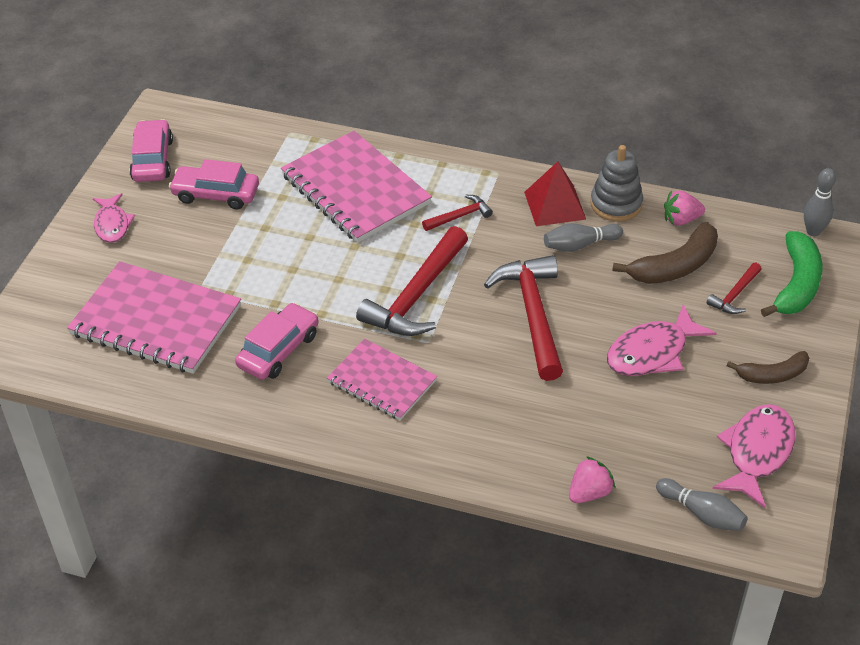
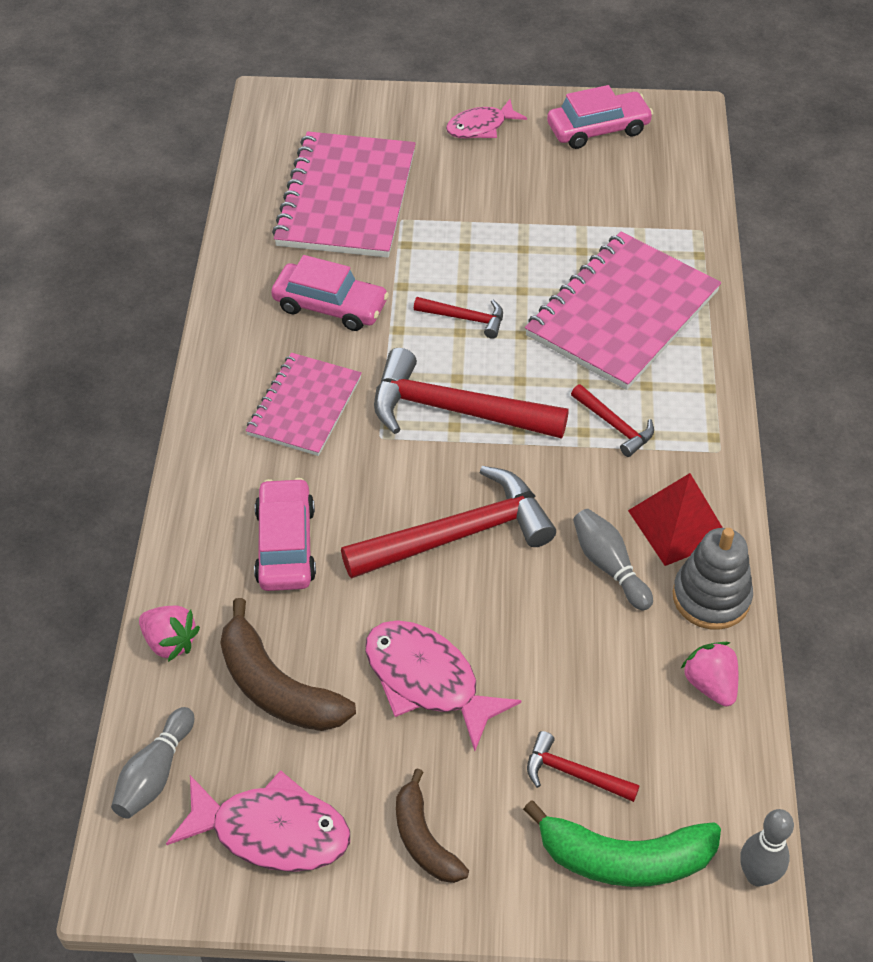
camera: 75 degrees right, 5 degrees up
(216, 194) = (562, 194): pink car -> pink car (286, 545)
(325, 273) = (465, 318): none -> red hammer
(675, 266) = (607, 688): brown banana -> brown banana (277, 687)

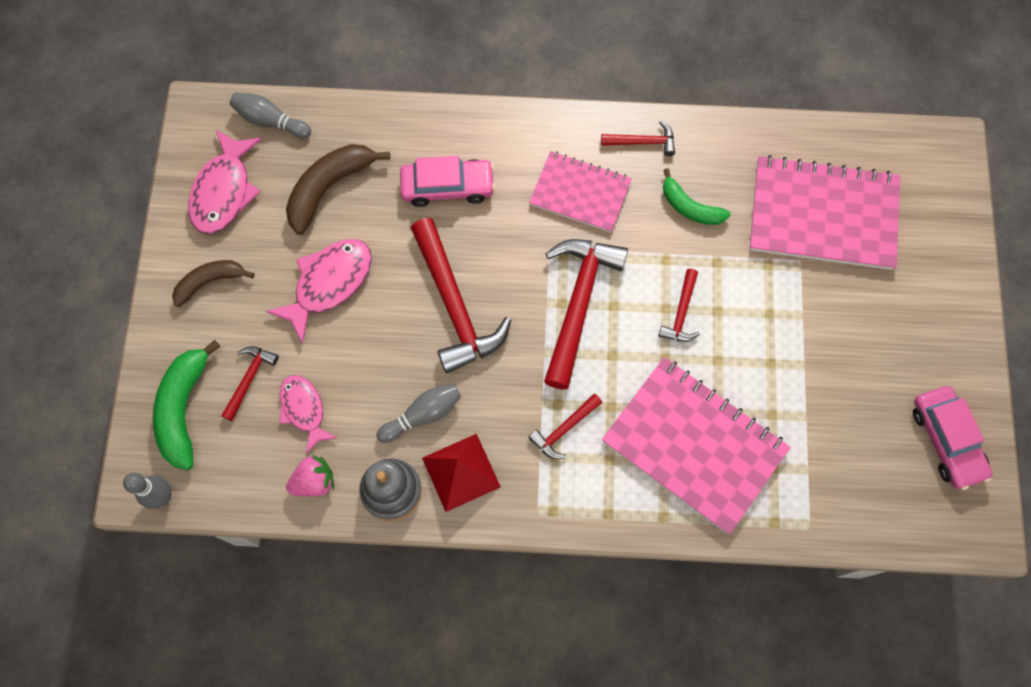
camera: 90 degrees right, 20 degrees up
(170, 642) = (368, 120): pink strawberry -> none
(238, 345) = (642, 142): none -> red hammer
(330, 306) = (690, 207): pink car -> green banana
(480, 127) = (935, 330): pink fish -> pink fish (304, 410)

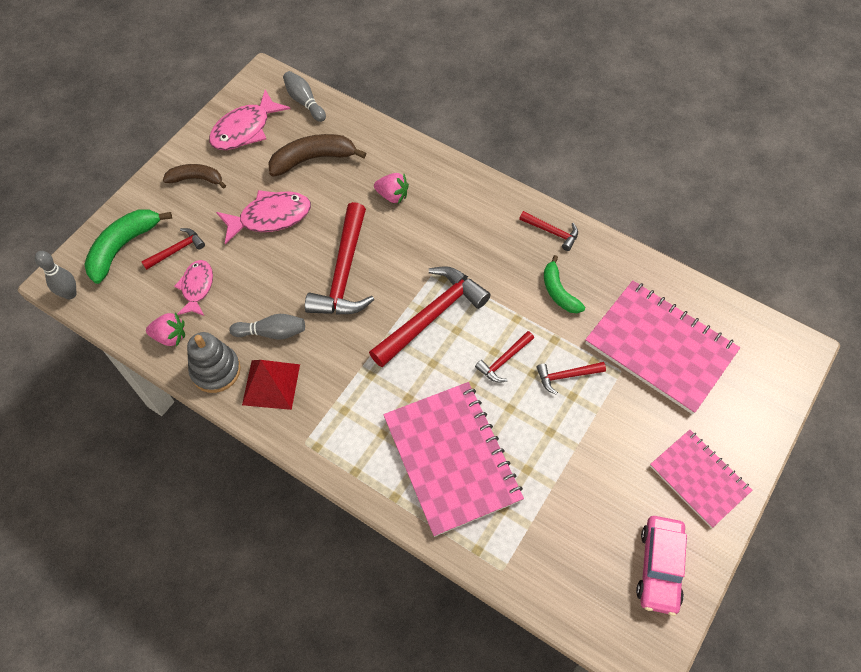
camera: 30 degrees right, 10 degrees down
(447, 187) = (392, 195): pink car -> pink strawberry
(564, 429) = (363, 395): red hammer -> red hammer (566, 376)
(580, 193) = (483, 243): pink notebook -> pink notebook (699, 479)

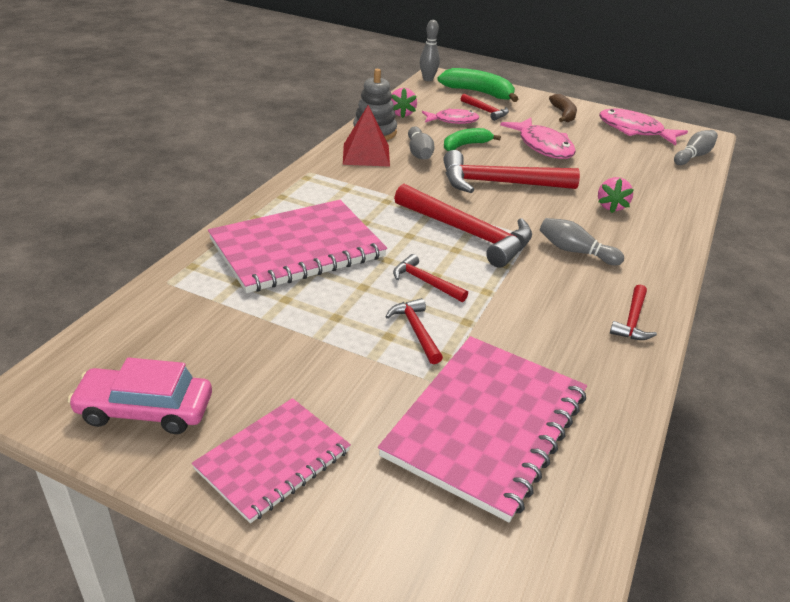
camera: 80 degrees right, 25 degrees down
(313, 159) = (625, 163): brown banana -> none
(462, 242) = (575, 251): none -> grey bowling pin
(558, 292) = (540, 325): green banana -> green banana (465, 145)

